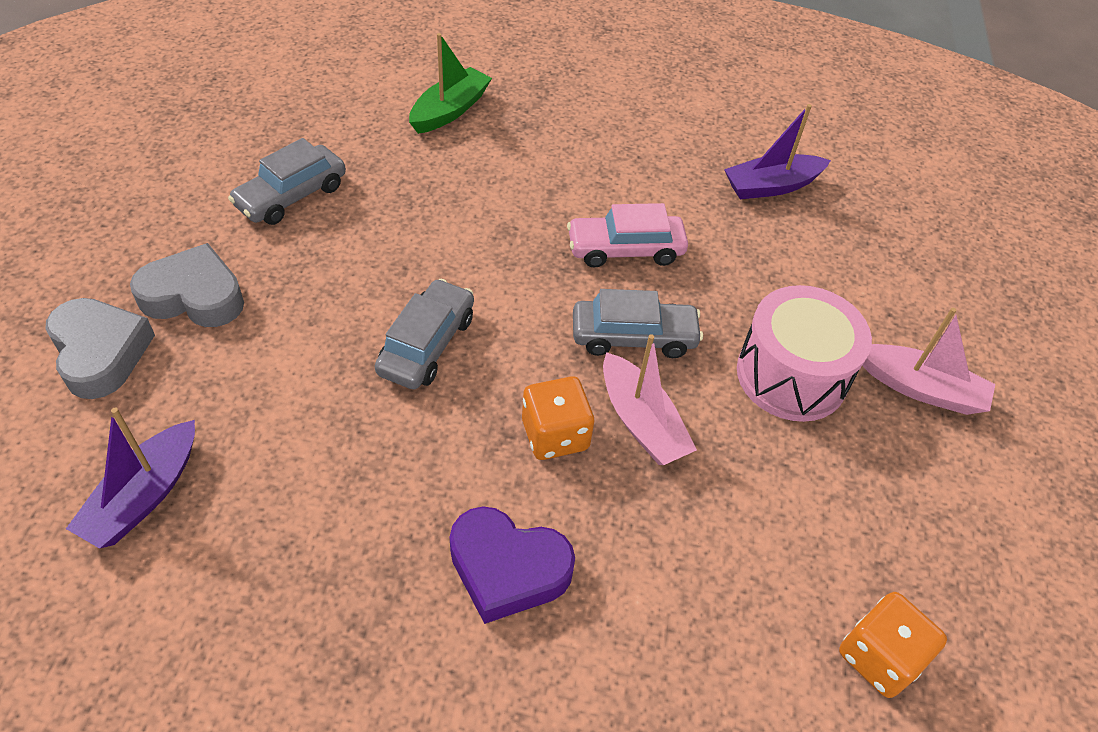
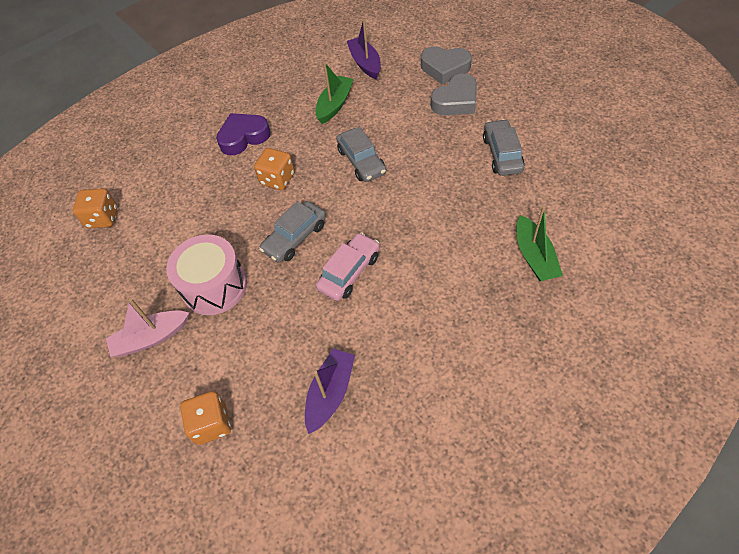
camera: 140 degrees right, 5 degrees up
(311, 469) = (335, 105): none -> green boat
(641, 422) = (253, 211): pink boat -> none
(910, 257) = (212, 424): none -> orange dice

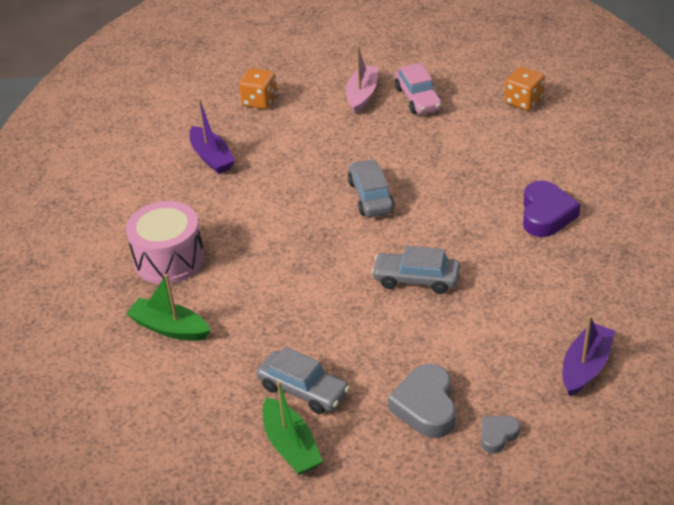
camera: 125 degrees right, 15 degrees down
(214, 286) = (373, 137): pink drum -> pink drum (169, 259)
(277, 179) = (456, 214): orange dice -> none
(335, 105) = (529, 302): green boat -> green boat (291, 446)
(349, 272) = (297, 211): pink car -> pink car (418, 99)
(365, 63) = (585, 366): purple boat -> purple boat turned 75 degrees counterclockwise
(445, 68) = (497, 435): grey heart -> grey heart, size x0.55

